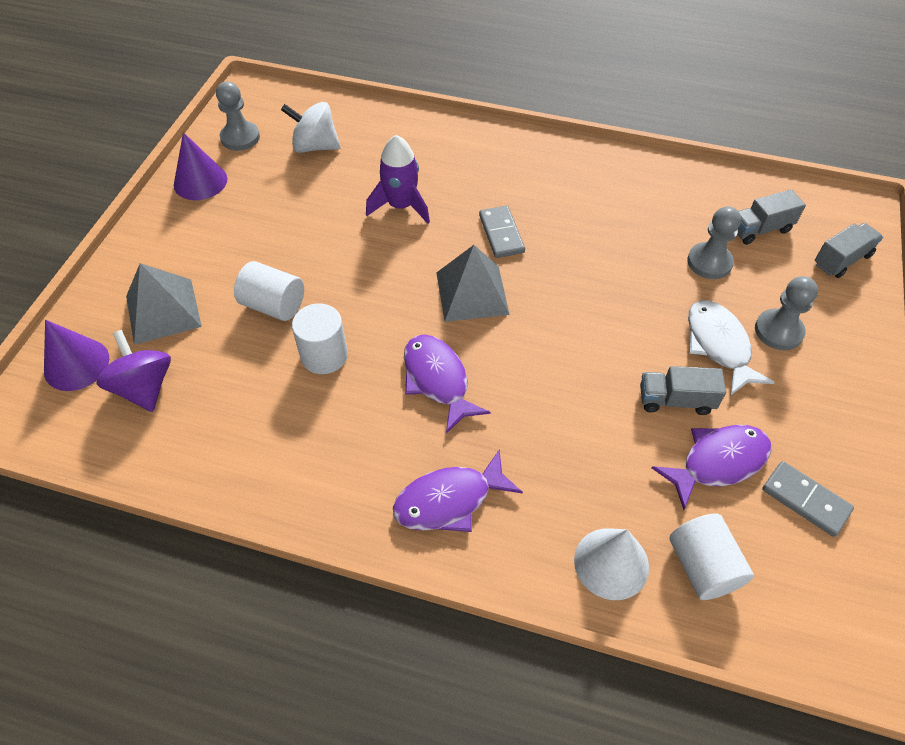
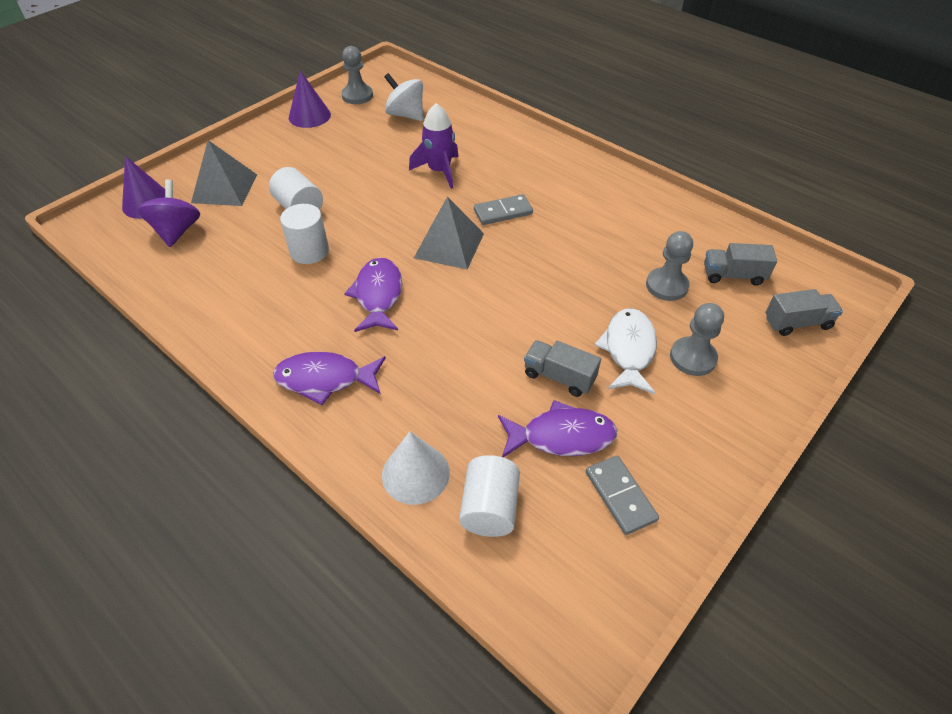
camera: 25 degrees right, 5 degrees down
(501, 234) = (503, 212): grey domino -> grey domino turned 60 degrees clockwise

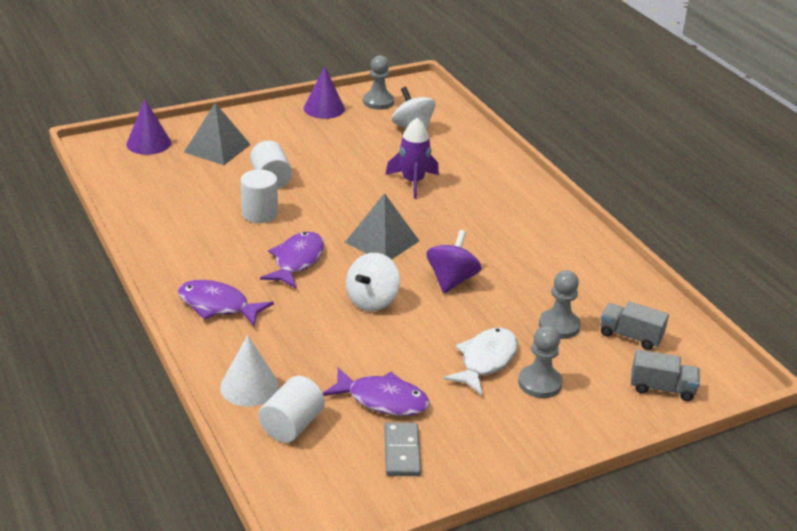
camera: 20 degrees right, 15 degrees down
(177, 231) = (161, 170): purple spinning top -> purple spinning top (451, 280)
(480, 317) = (372, 301): none -> white spinning top
(503, 212) = (448, 229): grey domino -> none
(559, 377) = (410, 361): grey truck -> none

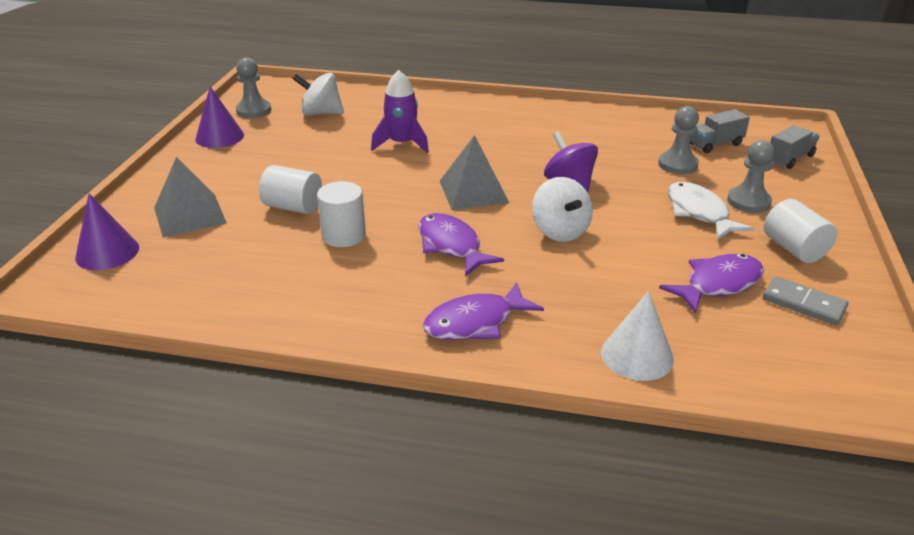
camera: 50 degrees left, 0 degrees up
(292, 425) = (723, 353): white cylinder -> white cylinder (794, 249)

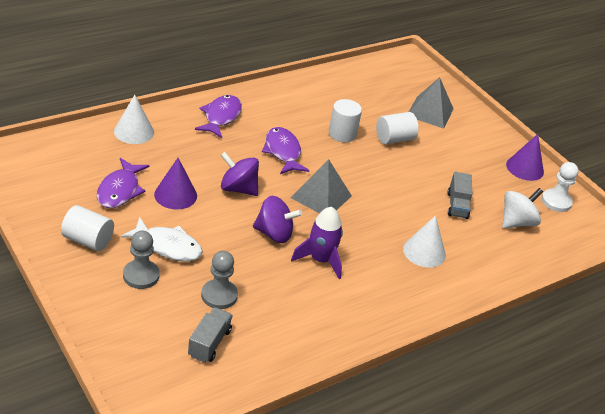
camera: 130 degrees right, 5 degrees up
(107, 252) = (422, 80): purple cone -> purple cone (175, 195)
(254, 111) = (556, 201): grey pawn -> white pawn
(402, 144) = (420, 218): purple rocket -> purple rocket (320, 260)
(442, 126) = (424, 252): none -> white cone
(451, 246) = (283, 152): purple fish -> purple fish turned 120 degrees counterclockwise
(560, 231) = (238, 189): white spinning top -> purple spinning top
(789, 159) = (136, 355): grey truck -> grey truck (457, 205)
(803, 304) = (65, 197): grey domino -> none

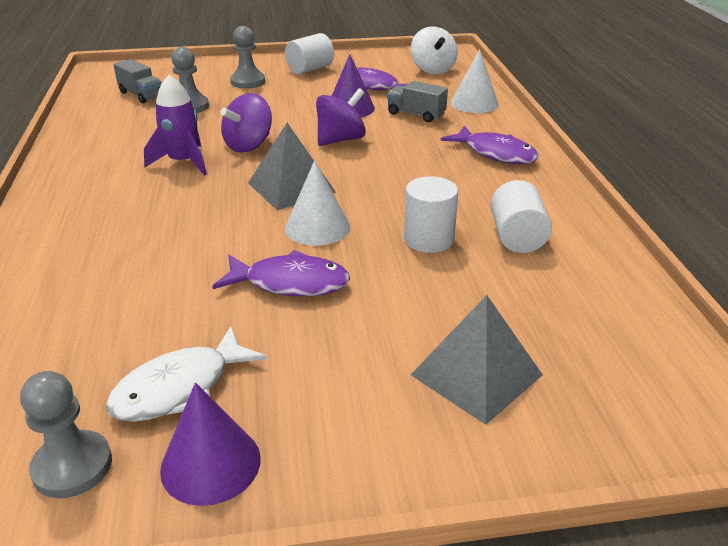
camera: 120 degrees right, 5 degrees down
(168, 246) = (275, 95): white fish -> white fish (180, 388)
(283, 152) = (400, 180): purple fish -> purple fish (290, 283)
(394, 139) = (395, 291): white cylinder -> white cylinder (517, 237)
(424, 252) = (121, 237): white cone -> white cone (317, 227)
(457, 205) = (181, 305): grey truck -> grey truck (416, 114)
(516, 222) = (80, 365): white spinning top -> white spinning top (433, 70)
(556, 201) = (72, 466): white pawn -> grey pawn

